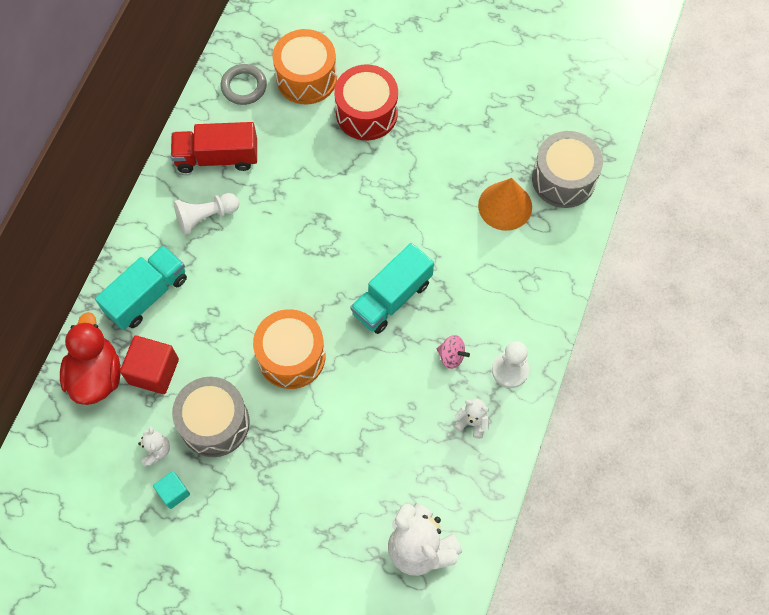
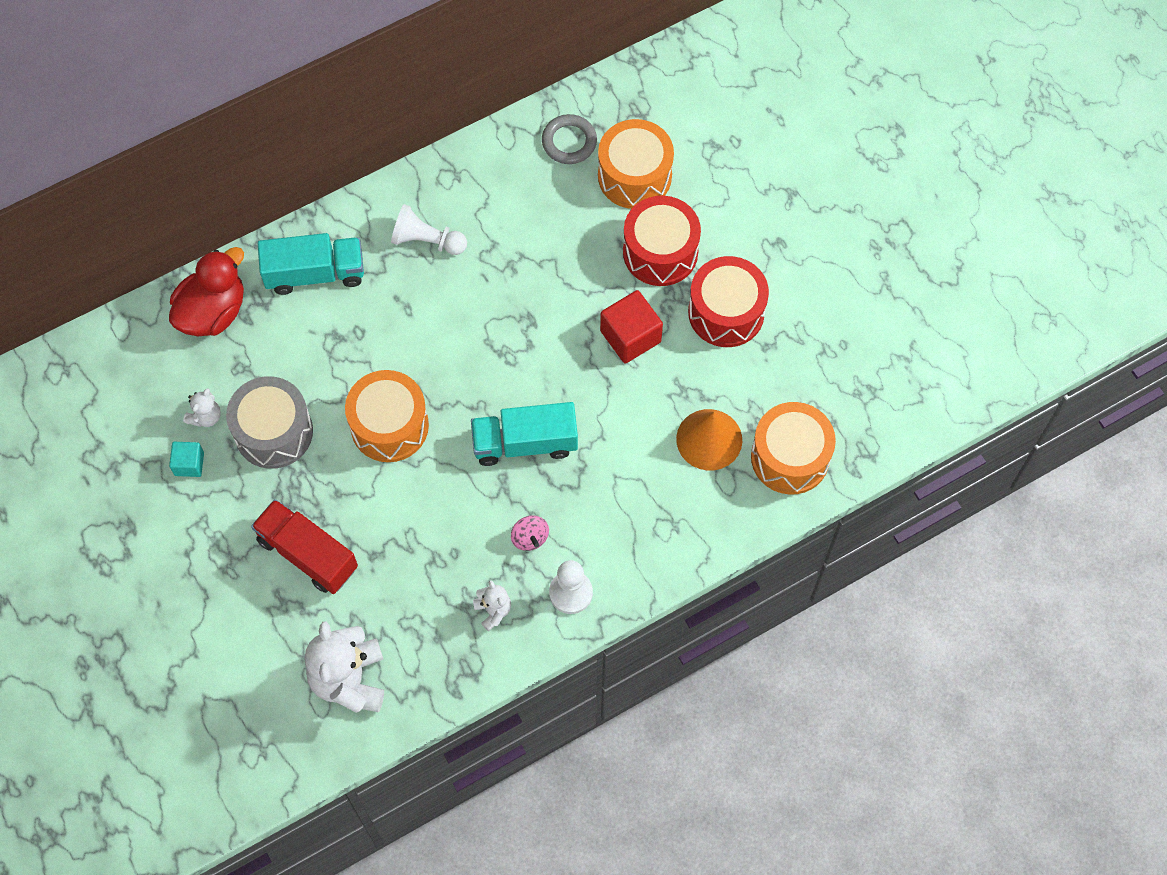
camera: 40 degrees right, 0 degrees up
(153, 371) = (262, 346): red cube -> red cube (630, 336)
(217, 157) = (485, 192): red truck -> red truck (307, 554)
(442, 120) = (726, 312): none -> red drum
(563, 179) = (790, 457): grey drum -> orange drum

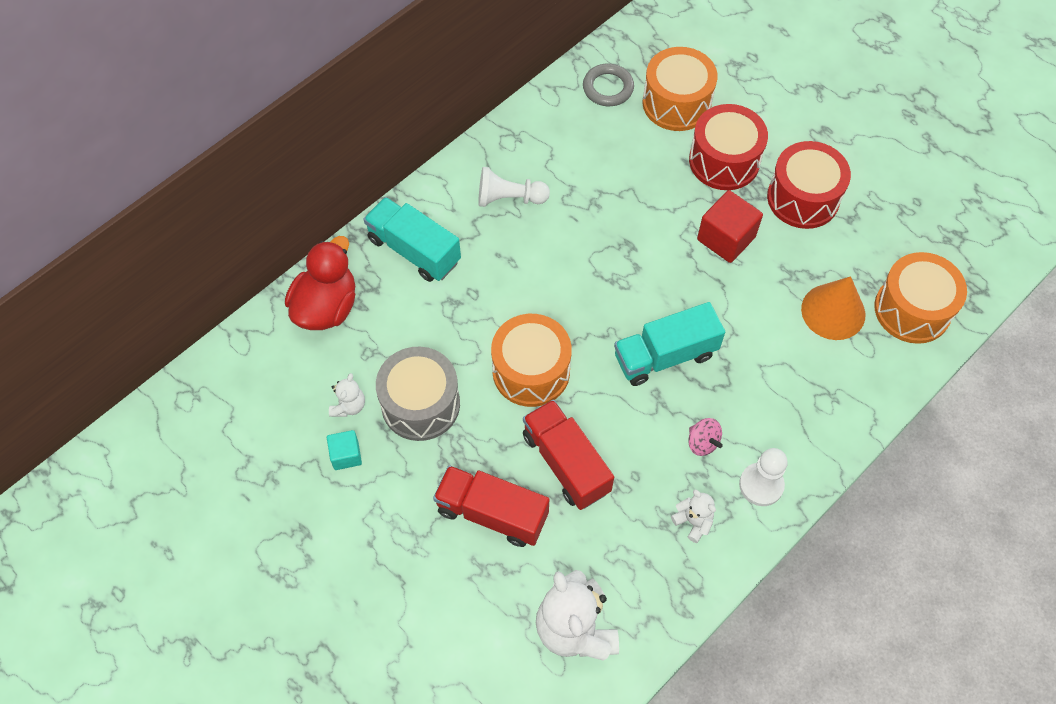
camera: 15 degrees left, 5 degrees down
(315, 273) = (414, 250): turquoise truck -> turquoise truck turned 120 degrees counterclockwise
(392, 524) = (566, 463): none -> red truck

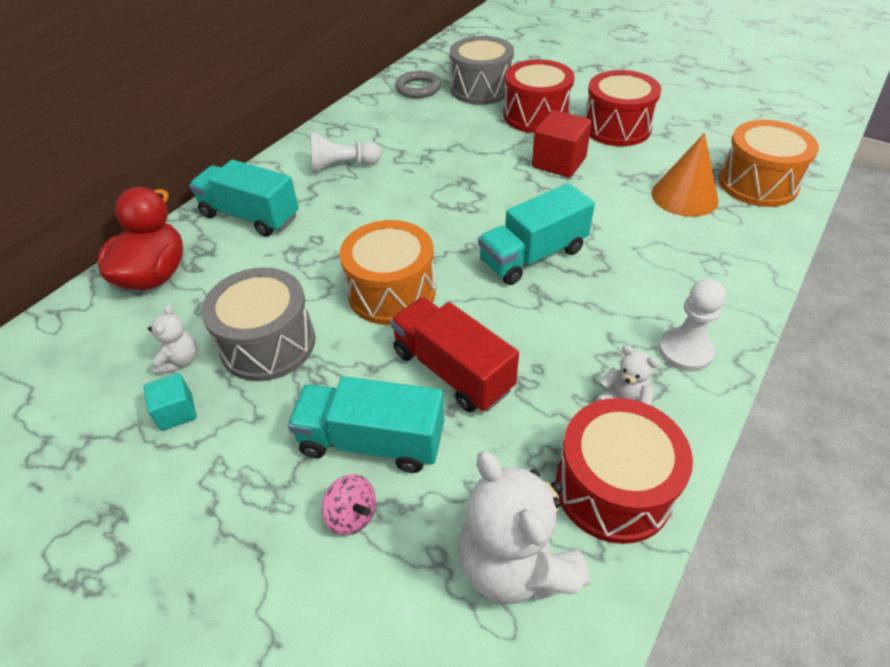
camera: 10 degrees left, 15 degrees down
(492, 513) = (372, 441): red truck -> turquoise truck
(660, 589) = (613, 488): none -> red drum
(676, 103) = (481, 89): orange drum -> grey drum
(702, 443) = (602, 323): pink spinning top -> pink spinning top (352, 515)

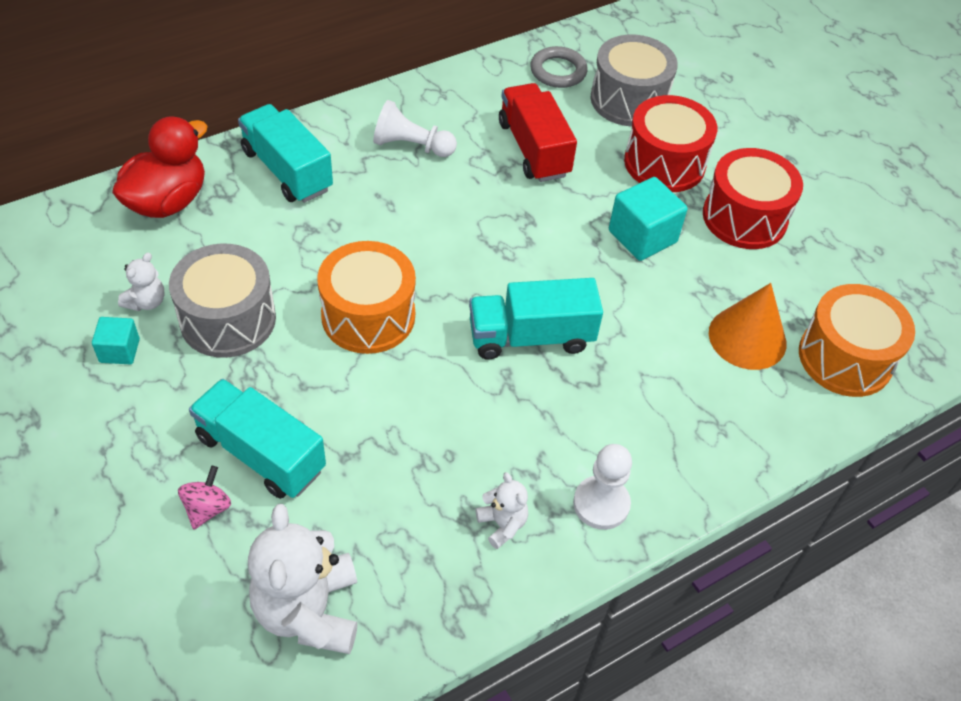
camera: 20 degrees right, 5 degrees up
(352, 515) = (207, 508): pink spinning top -> pink spinning top turned 135 degrees counterclockwise
(452, 370) = (371, 421): red truck -> red truck (533, 149)
(558, 162) = (642, 236): red cube -> turquoise cube
(613, 488) = (433, 592): red drum -> none

